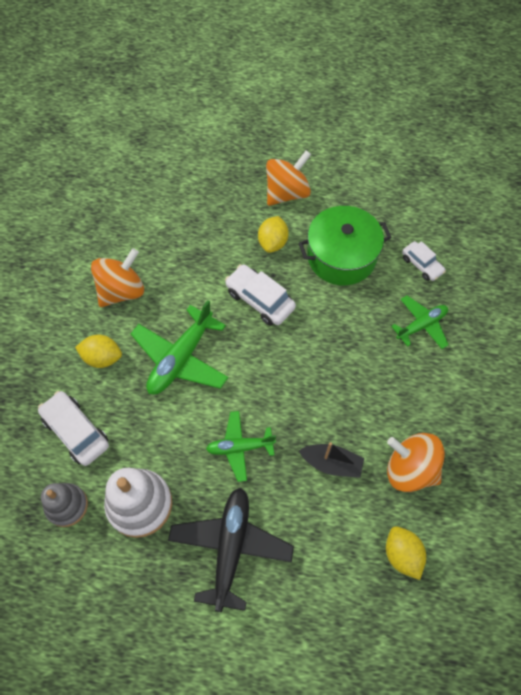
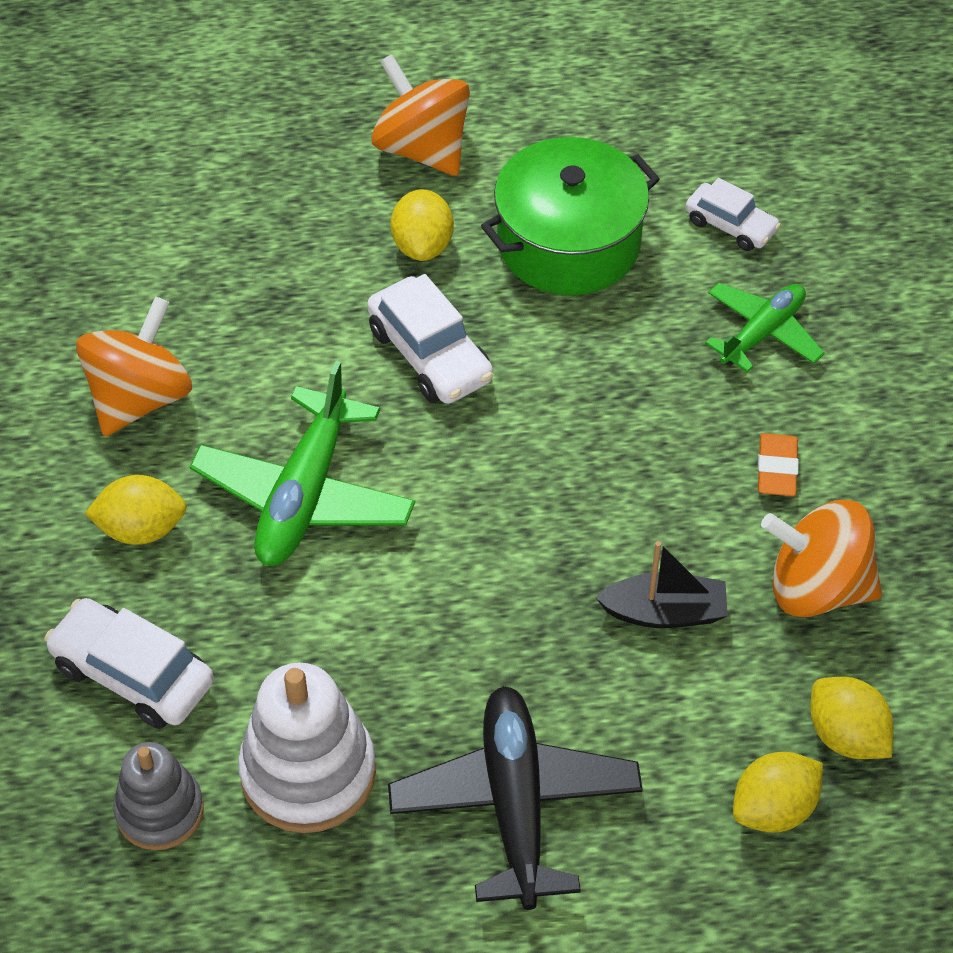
camera: 15 degrees left, 10 degrees down
(240, 447) = (476, 626): green plane -> none
(260, 300) = (430, 355): white car -> white car turned 150 degrees counterclockwise
(287, 193) = (422, 148): orange spinning top -> orange spinning top turned 75 degrees counterclockwise
(354, 585) = (773, 808): none -> yellow lemon
(408, 400) = (777, 469): none -> orange eraser

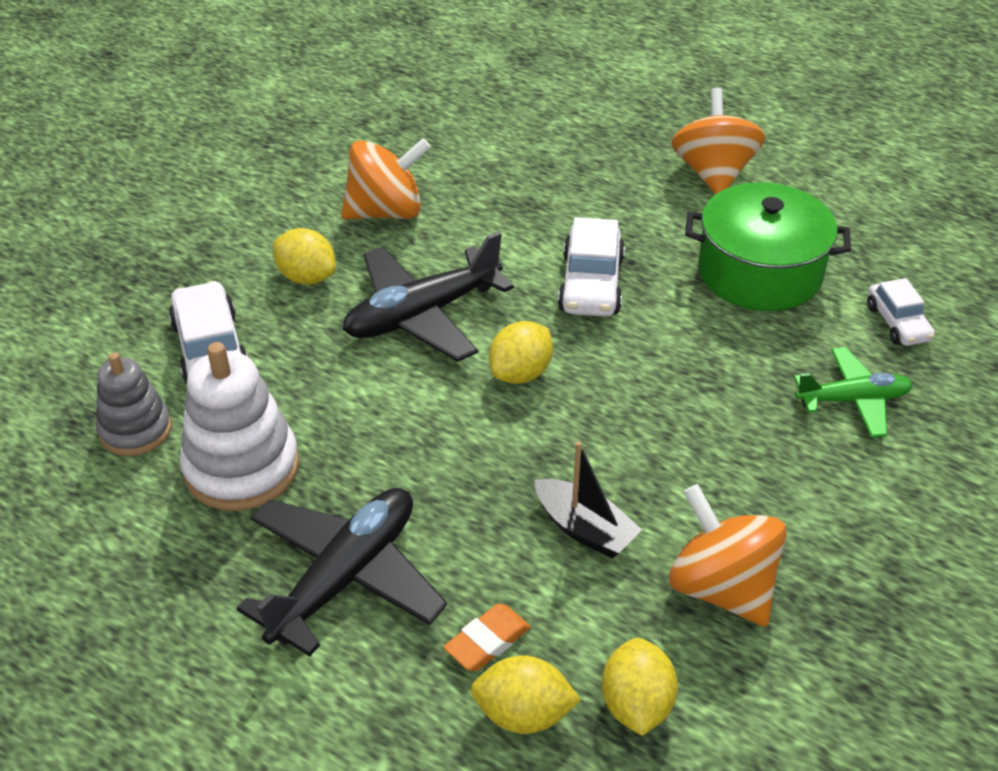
camera: 40 degrees right, 10 degrees down
(304, 495) = (422, 315): green plane -> black plane
(422, 245) = (654, 224): yellow lemon -> yellow lemon (520, 373)
(777, 469) = (772, 491): orange eraser -> orange eraser (487, 641)

